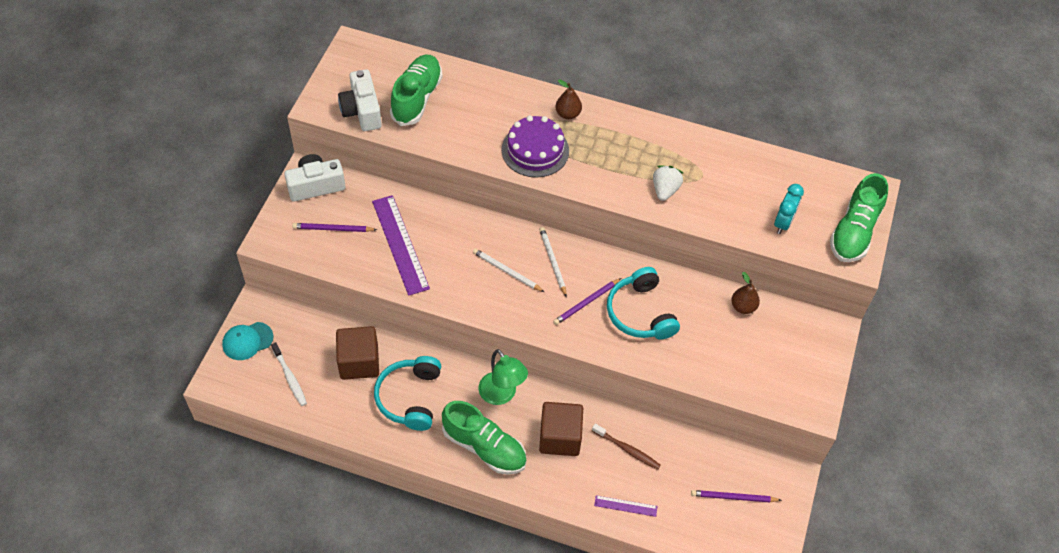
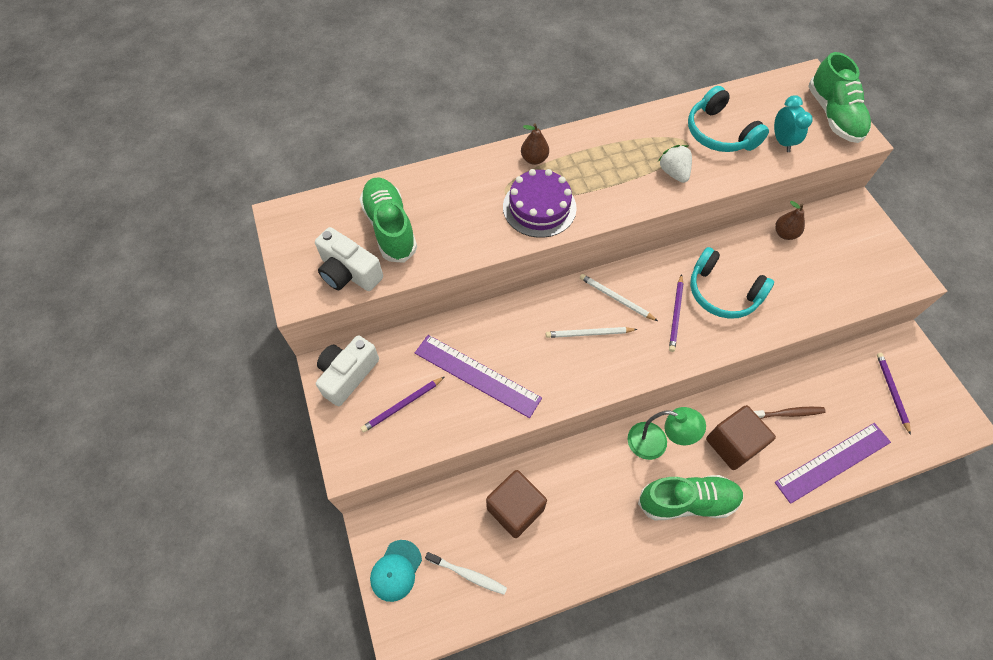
camera: 35 degrees left, 5 degrees up
(410, 397) = (587, 507): turquoise headphones -> turquoise headphones (719, 133)
(625, 506) = (833, 462): purple ruler -> purple ruler, size x2.08
(733, 497) = (891, 392): purple pencil -> purple pencil turned 120 degrees clockwise

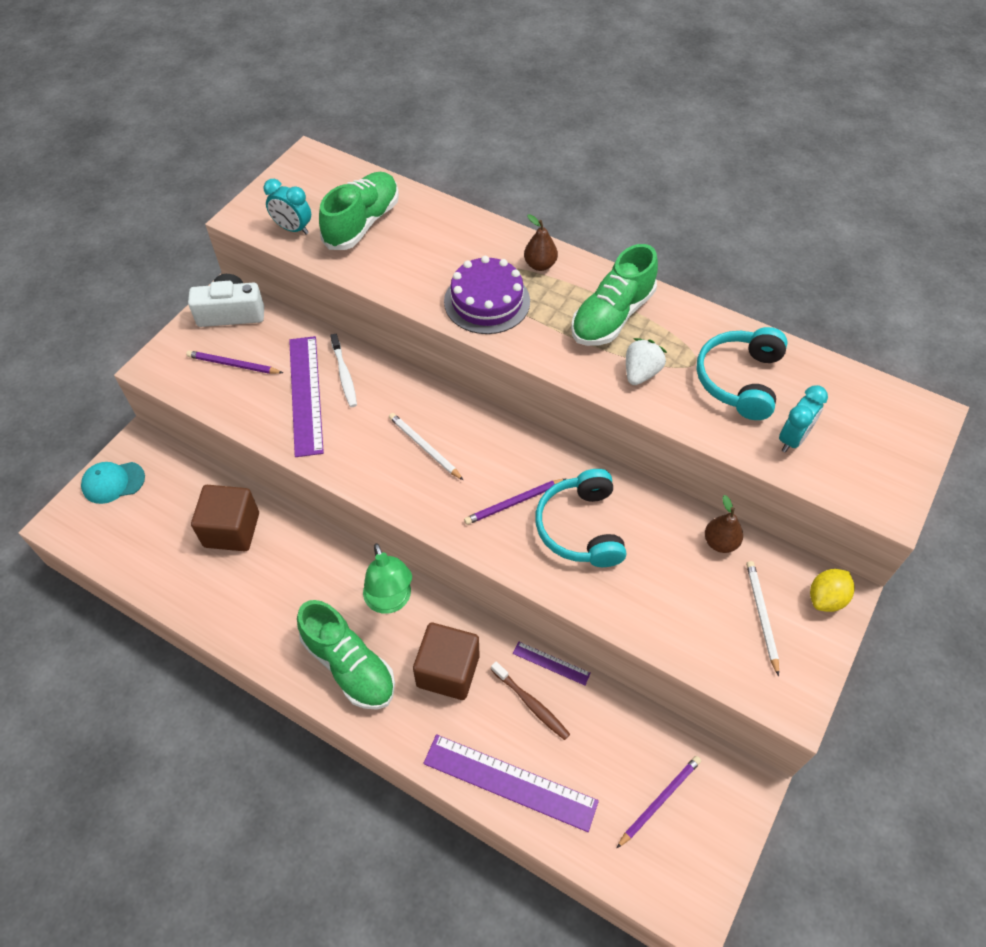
camera: 50 degrees right, 5 degrees down
(349, 273) = (293, 229): white camera -> turquoise clock
(468, 574) = (145, 534): white toothbrush -> white toothbrush (344, 375)
(616, 298) = (485, 444): white pencil -> white pencil (761, 616)
(767, 383) = (551, 663): none -> purple ruler
(833, 116) = (891, 465): green shoe -> green shoe (612, 316)
(856, 215) = (826, 598): none -> yellow lemon

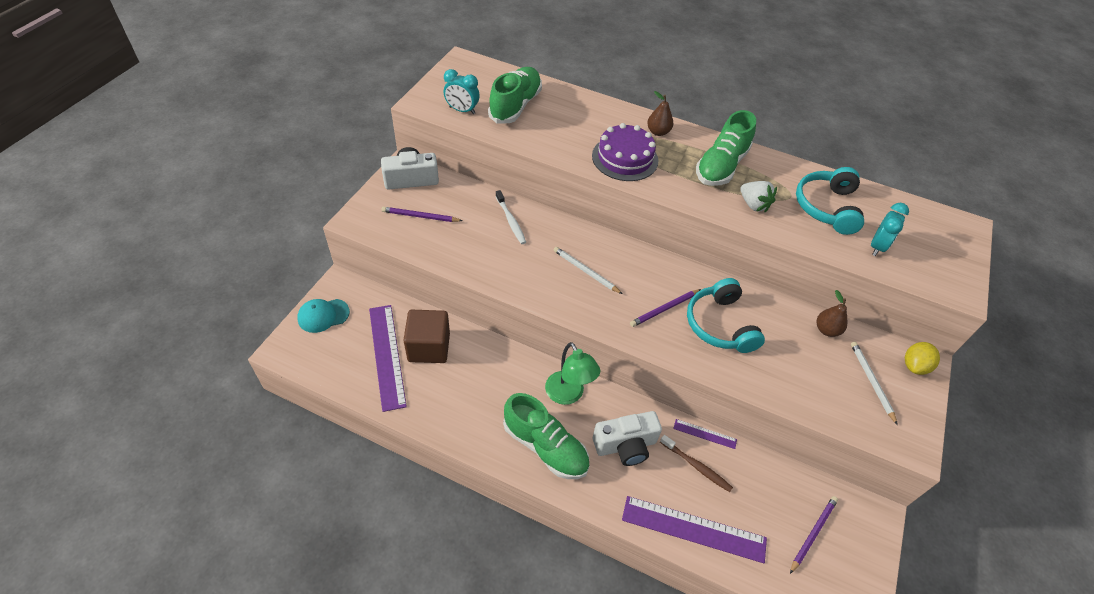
camera: 10 degrees left, 5 degrees down
(305, 394) = (483, 236): purple ruler -> purple ruler (386, 356)
(448, 671) = (625, 445): brown cube -> white camera
(641, 373) = (753, 205): white strawberry -> white strawberry turned 120 degrees clockwise

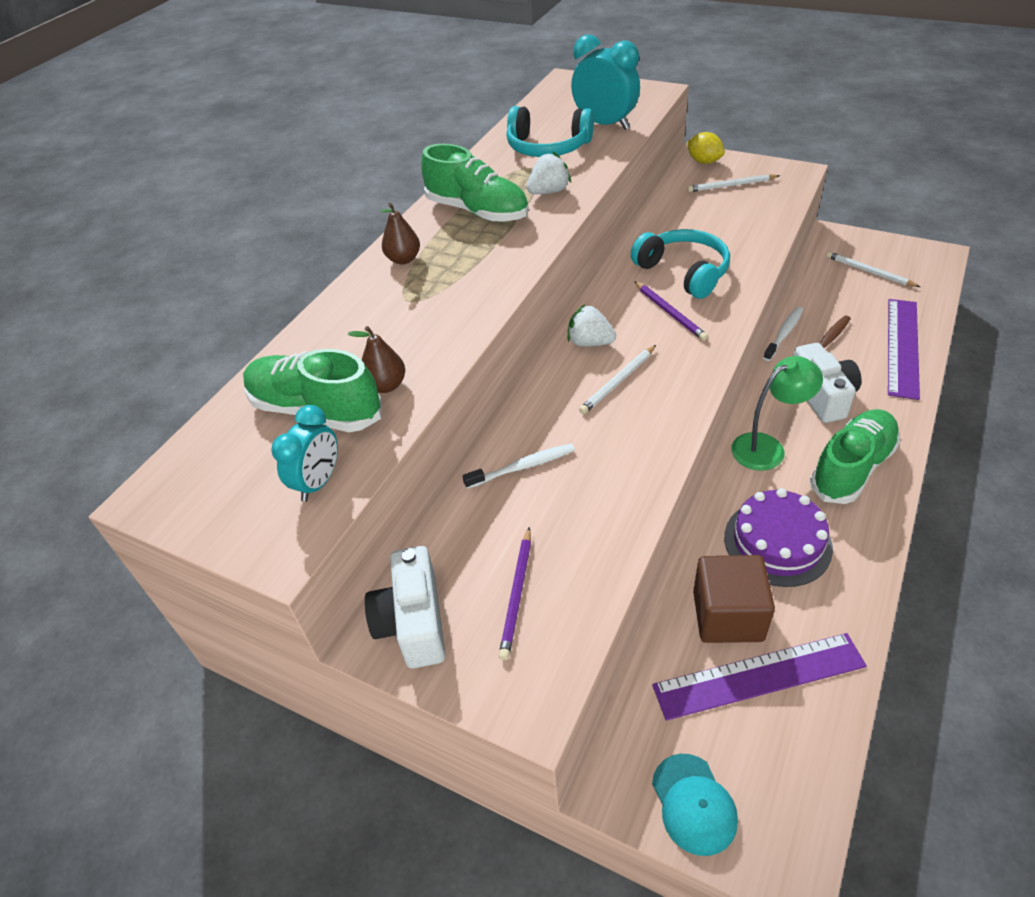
camera: 80 degrees left, 5 degrees down
(625, 158) = (461, 289): purple cake -> purple cake (777, 542)
(627, 259) = (590, 343): none -> white strawberry
(705, 434) = (784, 333): purple ruler -> white toothbrush
(720, 325) = (683, 272): turquoise headphones -> turquoise headphones turned 120 degrees counterclockwise
(813, 533) = (869, 272): purple pencil -> white pencil
(826, 330) = (672, 204): brown pear -> brown pear (386, 385)
(877, 247) = (605, 124): turquoise clock -> turquoise clock, size x1.55

